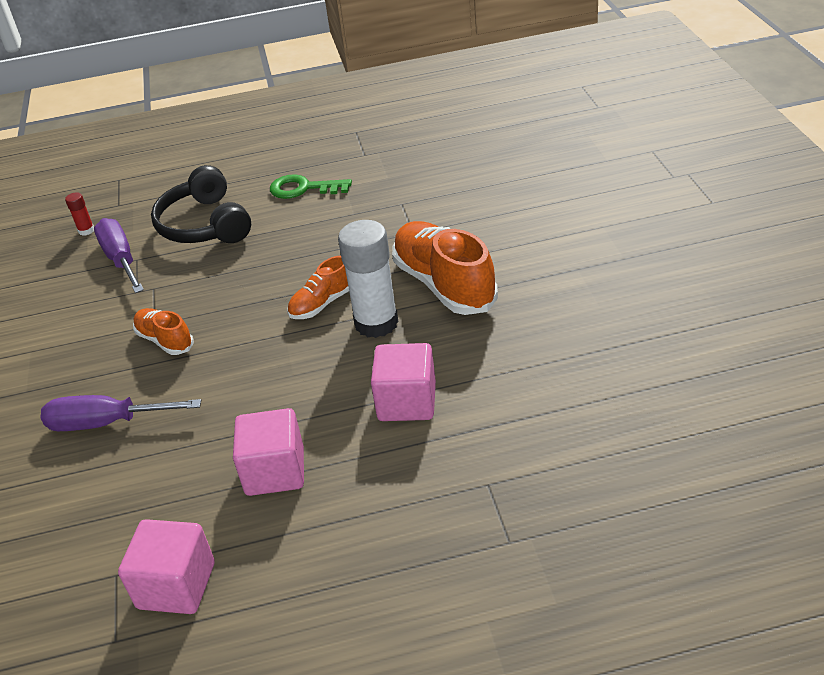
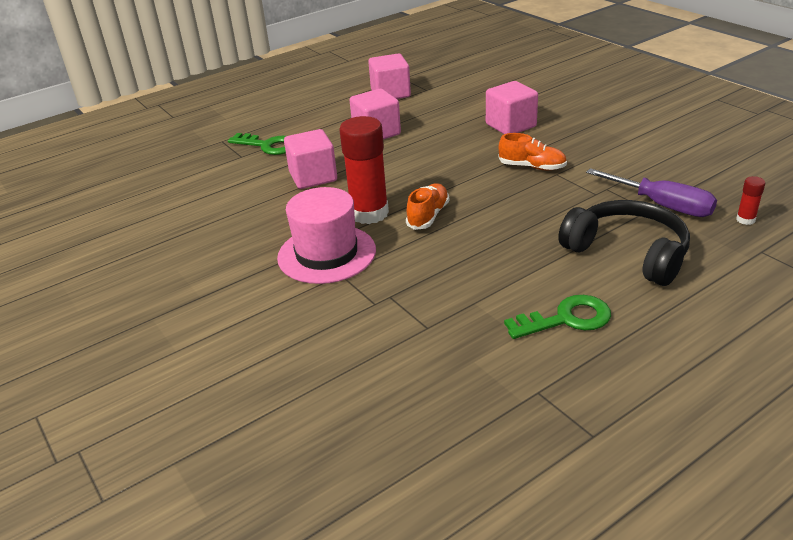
camera: 155 degrees right, 5 degrees down
(107, 423) = (510, 125): purple screwdriver -> pink cube
(376, 323) = (369, 213): white glue stick -> red glue stick
(440, 497) = (268, 146): none -> green key
(444, 284) = (326, 254): orange shoe -> pink hat

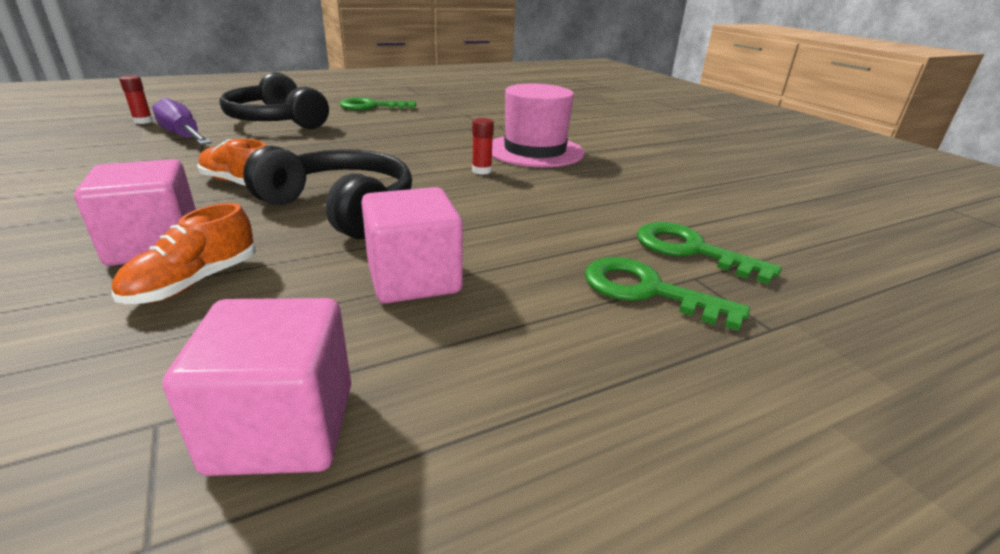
camera: 175 degrees left, 5 degrees down
(234, 170) = (691, 250): none -> green key
(313, 177) = (549, 218): pink cube -> none
(369, 213) = (481, 171): red glue stick -> red glue stick, size x0.43
(428, 216) = (418, 160): orange shoe -> orange shoe (194, 282)
(444, 161) = (341, 208): none -> black headphones

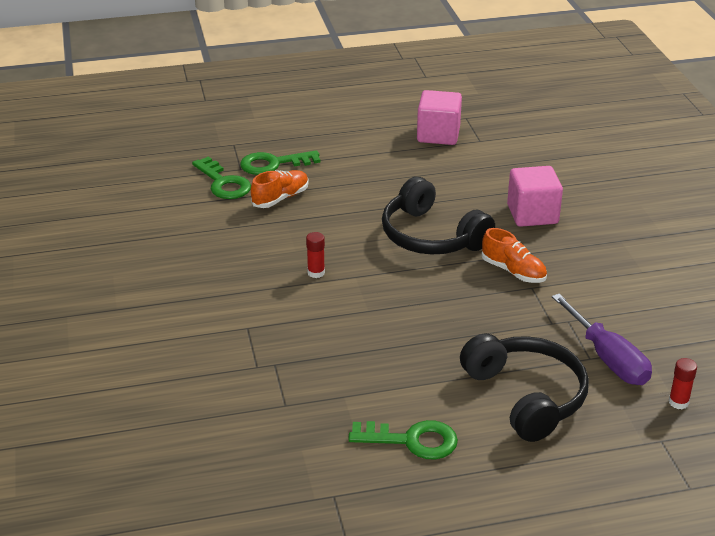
camera: 165 degrees left, 5 degrees up
(194, 282) = (497, 189): orange shoe -> orange shoe (280, 198)
(414, 279) = (388, 181): pink cube -> none
(534, 151) = (249, 303): pink hat -> none
(647, 291) = (273, 164): green key -> green key turned 120 degrees clockwise

